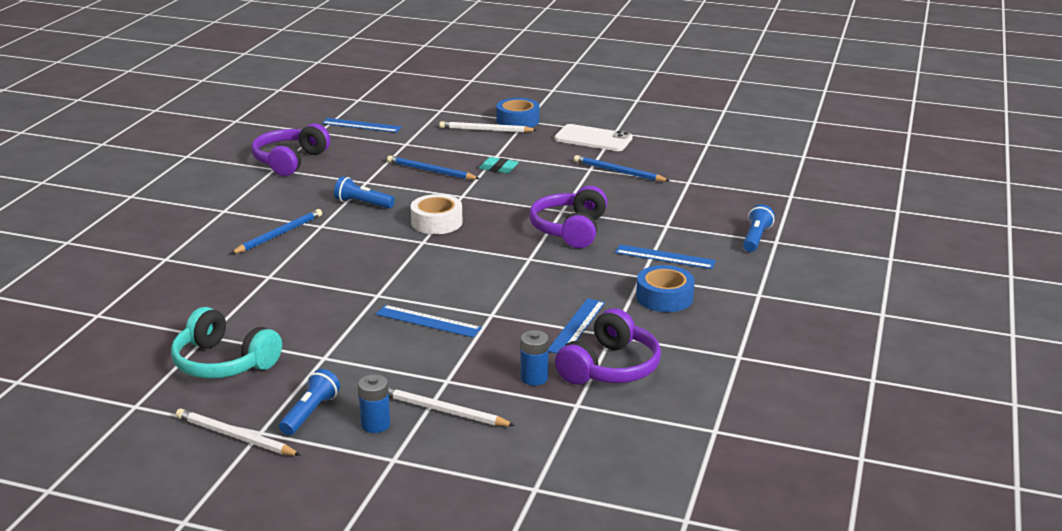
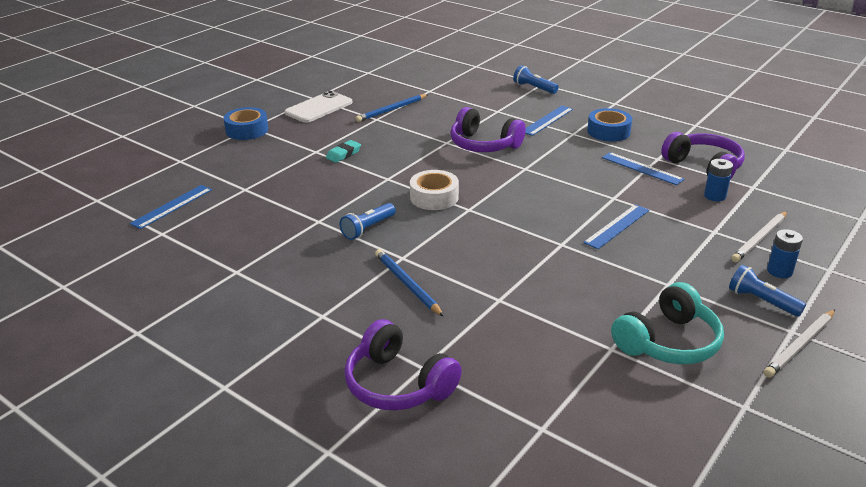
camera: 70 degrees left, 5 degrees up
(290, 161) = (225, 259): purple headphones -> purple headphones (398, 384)
(431, 171) = (322, 185): blue pencil -> none
(485, 130) = (253, 147): white pencil -> none

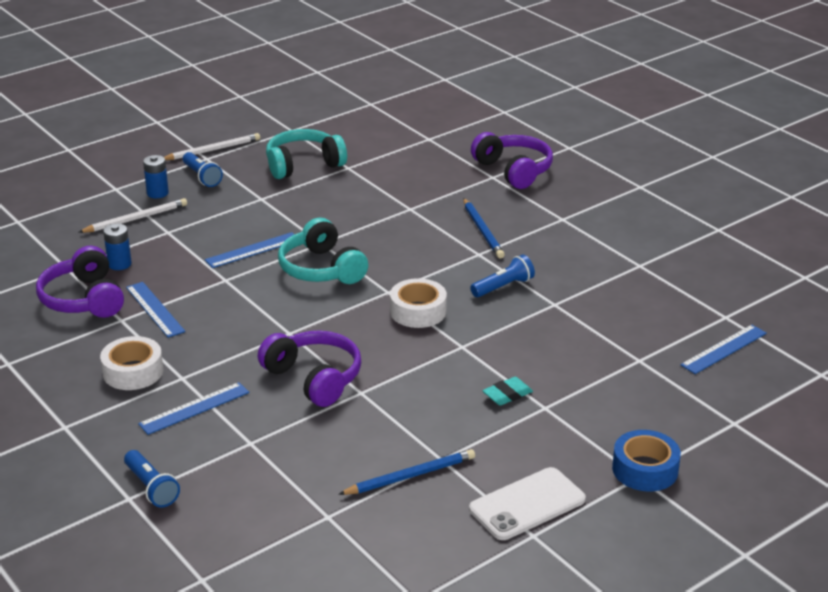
camera: 165 degrees left, 0 degrees up
(540, 219) = (321, 269): none -> turquoise headphones
(608, 132) = (133, 372): blue tape -> white tape

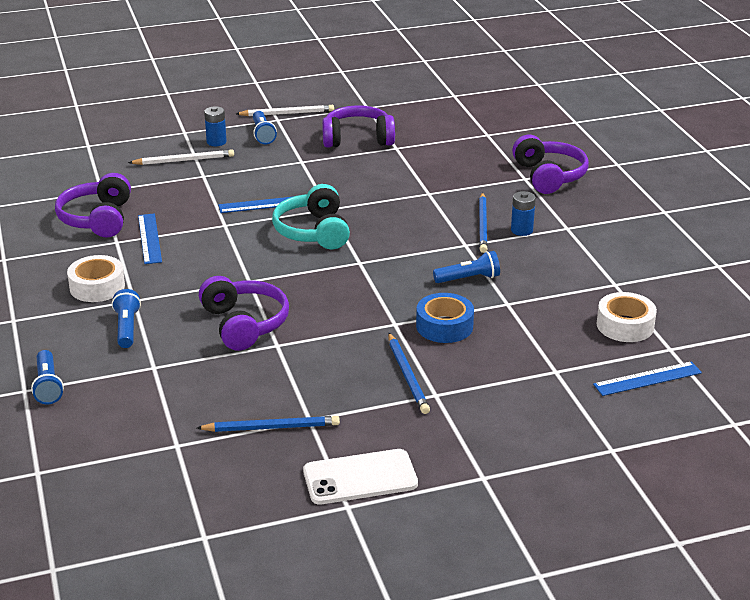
camera: 20 degrees right, 0 degrees up
(119, 264) = (146, 195): blue battery -> blue battery (521, 230)
(194, 408) = (127, 328): blue ruler -> blue flashlight
(303, 165) = (357, 139): turquoise headphones -> purple headphones
(418, 311) = (375, 285): white tape -> white tape (625, 325)
(507, 395) = (407, 375): turquoise eraser -> blue pencil
(645, 469) = (493, 472): blue tape -> blue tape (444, 326)

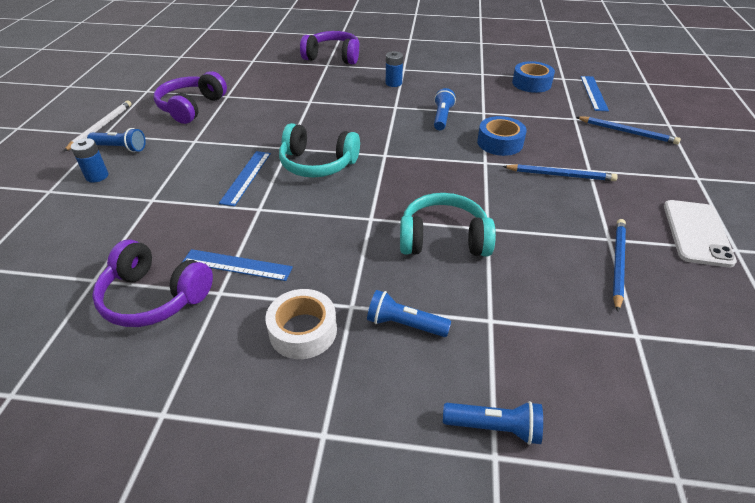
camera: 65 degrees left, 10 degrees up
(184, 160) = (106, 204): white pencil -> none
(244, 324) = (443, 239): purple headphones -> turquoise headphones
(483, 225) = (374, 94): blue pencil -> blue pencil (627, 132)
(625, 325) = (531, 83): white tape -> blue tape

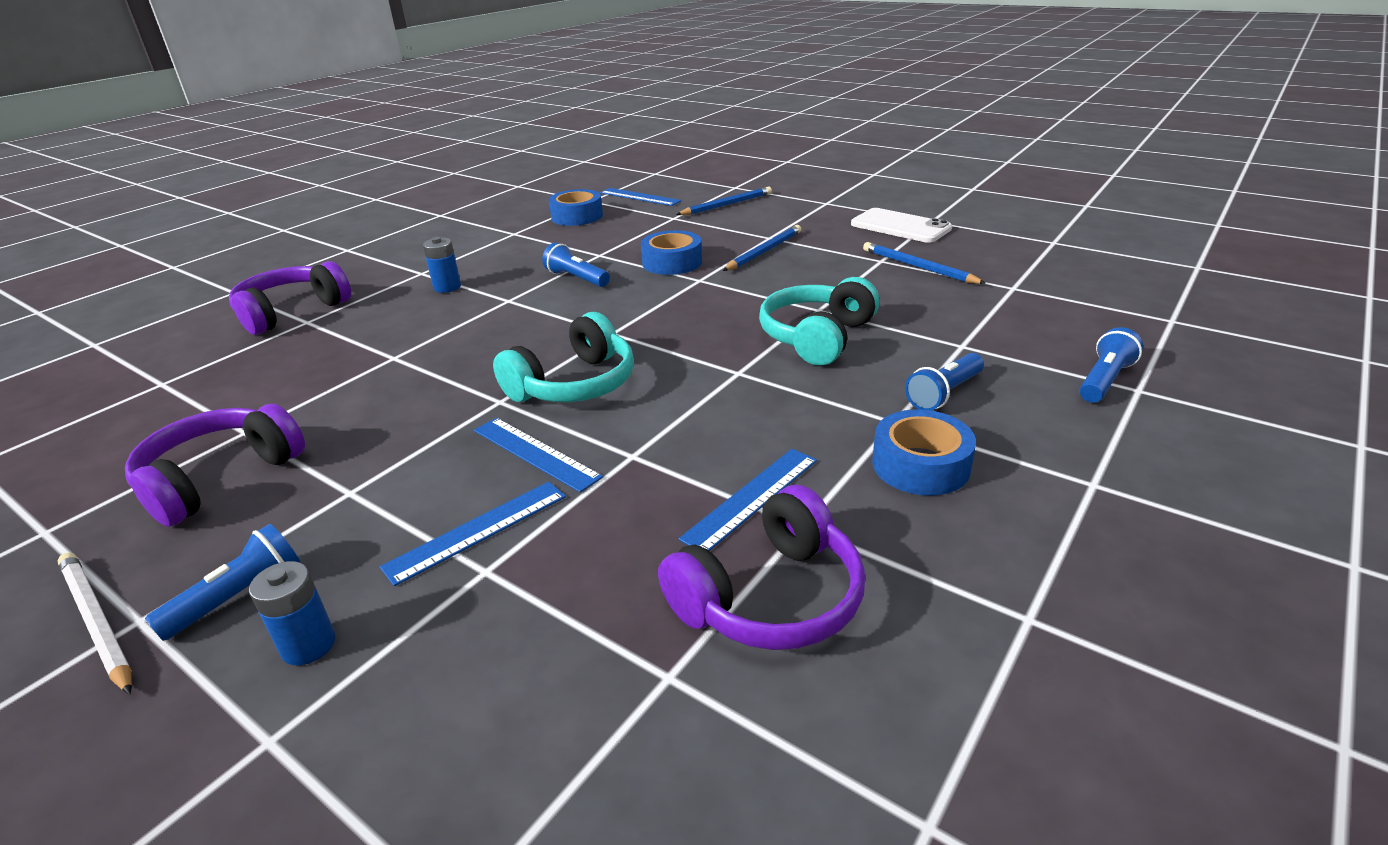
camera: 60 degrees left, 10 degrees down
(178, 186) = (477, 531): none -> blue ruler
(191, 107) = (220, 478): purple headphones -> purple headphones turned 75 degrees clockwise
(303, 331) = (920, 465): white tape -> blue tape

